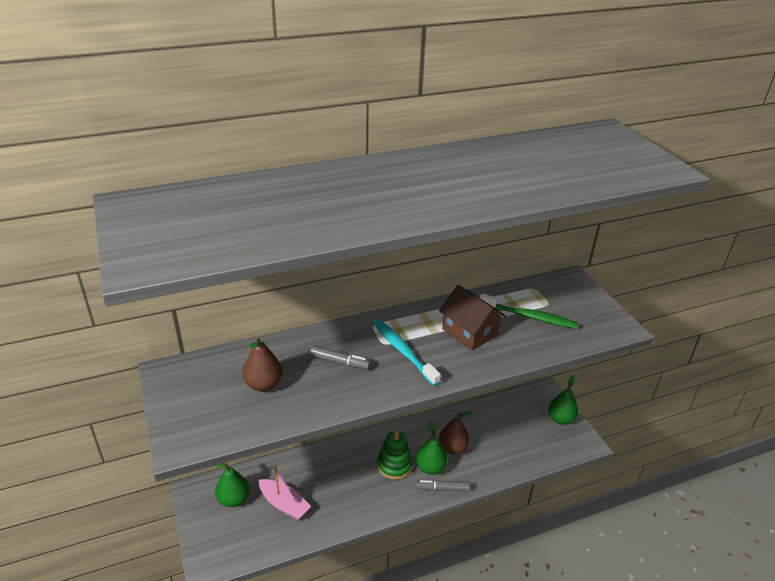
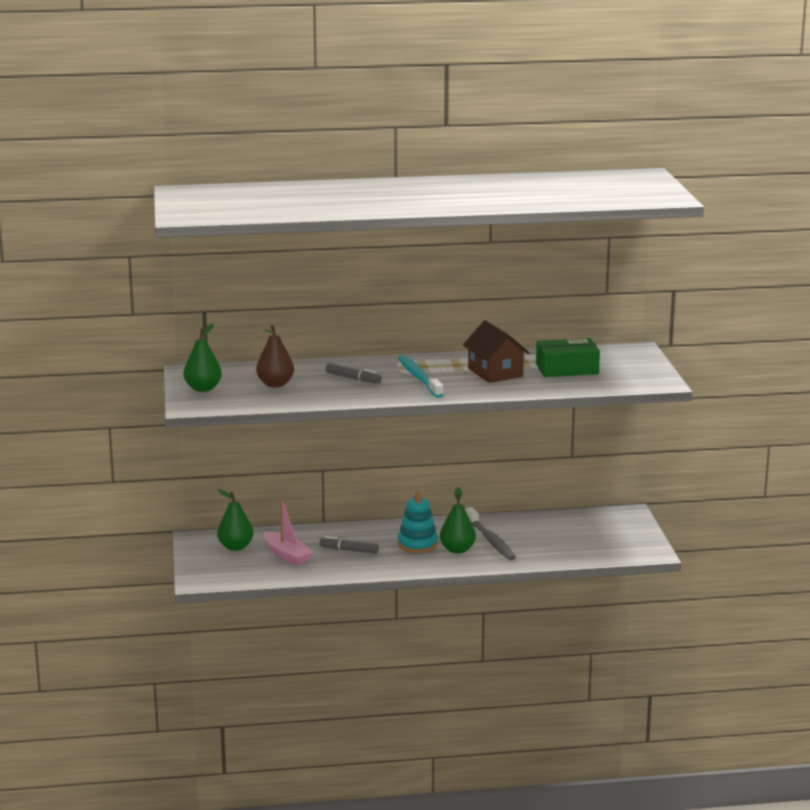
camera: 15 degrees right, 15 degrees down
(394, 465) = (417, 544): green stacking toy -> turquoise stacking toy
(442, 488) = (463, 564): grey marker -> grey marker (349, 550)
(453, 448) = (490, 540): brown pear -> grey toothbrush
(529, 317) = (567, 369): green toothbrush -> green box
(561, 419) = (634, 534): green pear -> green pear (203, 389)

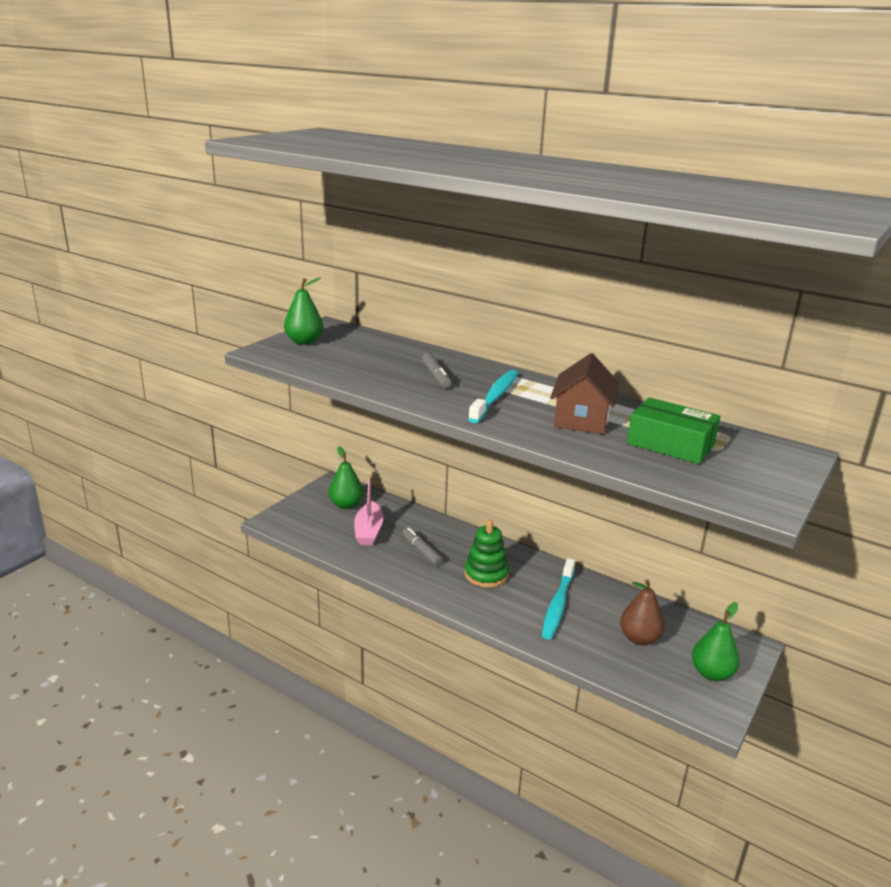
camera: 40 degrees right, 5 degrees up
(275, 384) = (363, 358): brown pear -> brown pear (639, 638)
(417, 544) = (486, 574): turquoise stacking toy -> green stacking toy
(457, 550) = (512, 599): green pear -> green pear (711, 673)
(490, 540) = (558, 604): grey toothbrush -> turquoise toothbrush

